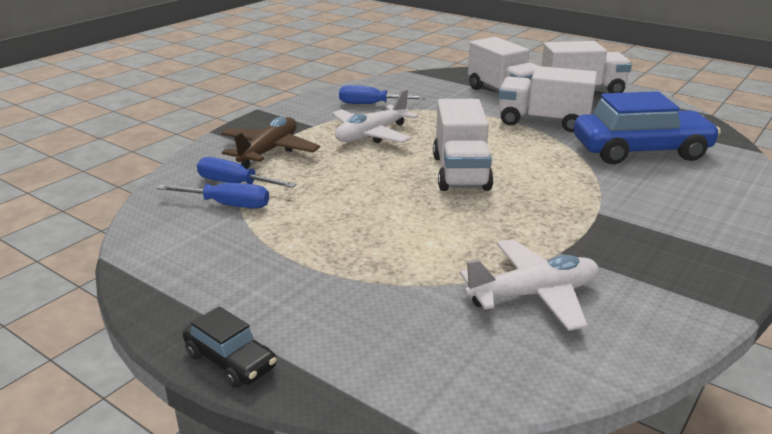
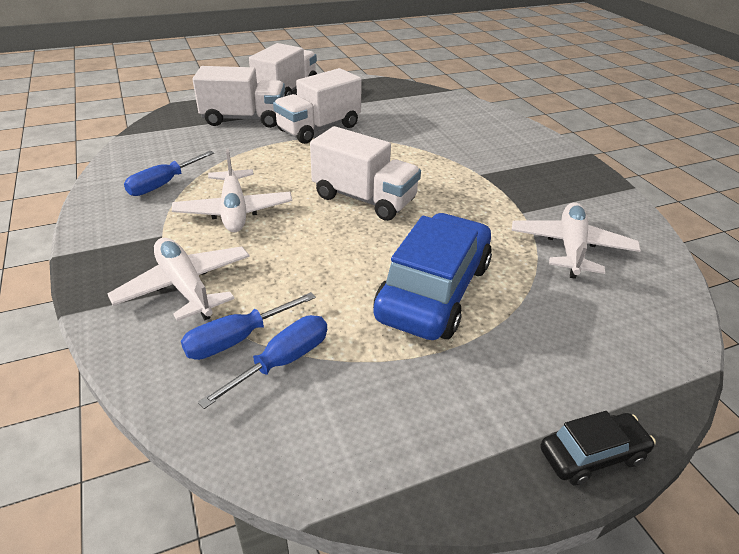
camera: 60 degrees left, 10 degrees up
(269, 151) = (185, 287): brown plane -> white plane
(640, 151) = (409, 120): blue car -> blue car (433, 291)

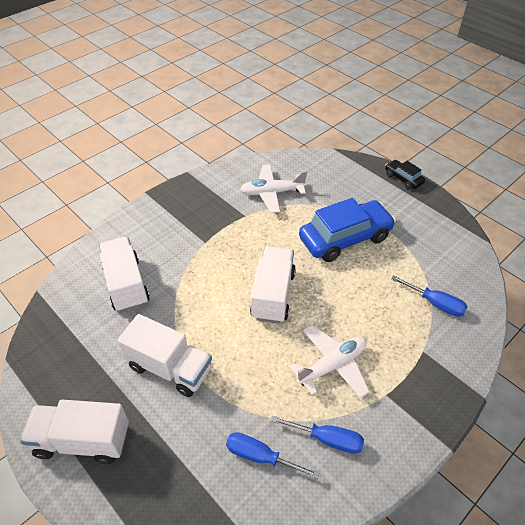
camera: 110 degrees left, 10 degrees up
(185, 287) = (419, 348): white plane -> none
(244, 119) = (173, 446): white truck -> white truck (126, 284)
(282, 361) = (433, 279): blue screwdriver -> blue screwdriver (260, 456)
(433, 291) = (345, 238): blue car -> blue car turned 150 degrees clockwise

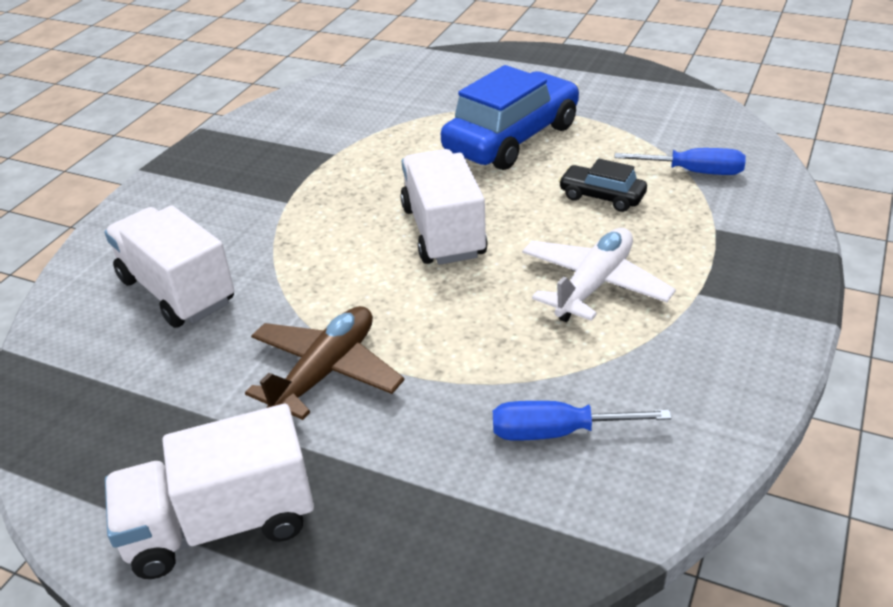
camera: 20 degrees left, 10 degrees down
(170, 368) = (325, 372): white truck -> brown plane
(272, 193) = (361, 117): white plane -> none
(327, 439) = (648, 374): blue screwdriver -> none
(403, 179) = (552, 55): black car -> black car (601, 197)

